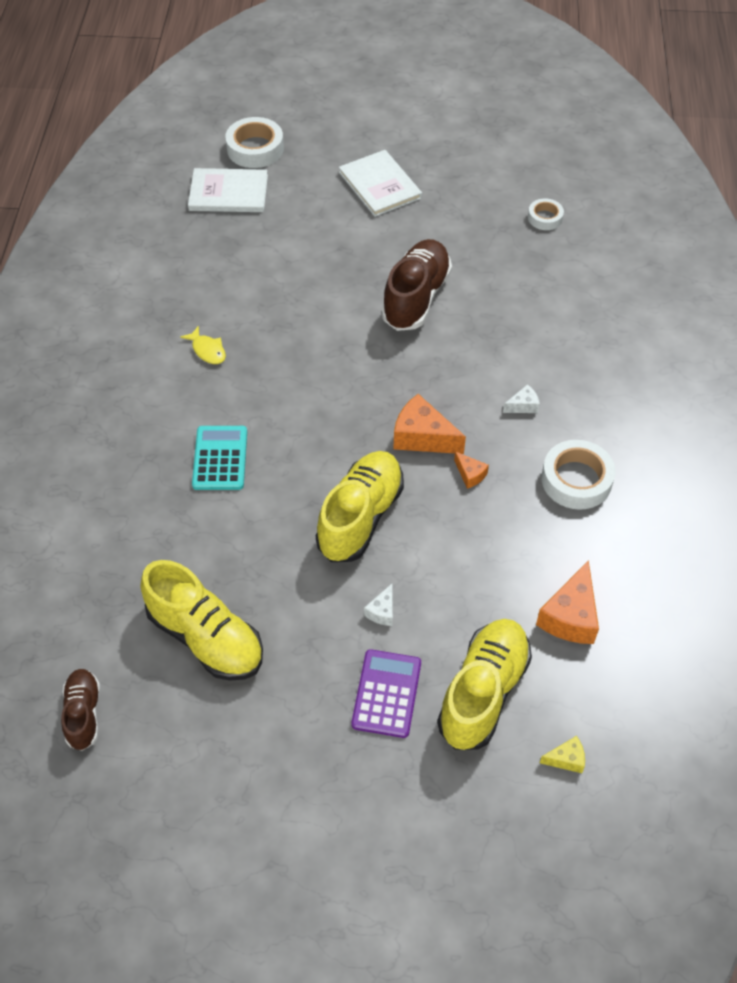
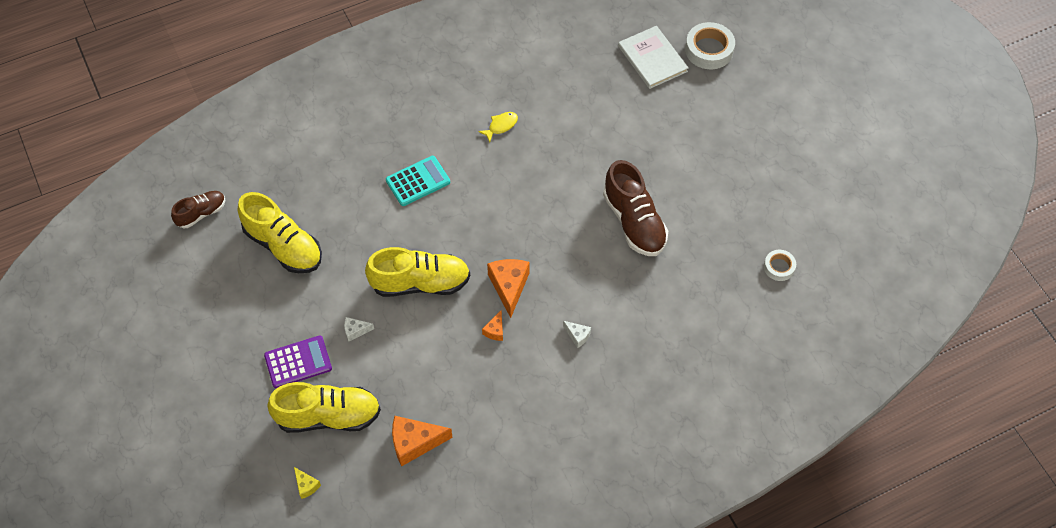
camera: 60 degrees right, 5 degrees up
(206, 637) = (283, 246): yellow shoe -> yellow shoe turned 60 degrees counterclockwise
(207, 350) = (501, 126): yellow fish -> yellow fish turned 150 degrees counterclockwise
(380, 185) = (731, 144): white book -> none
(416, 297) = (634, 222): brown shoe -> brown shoe turned 75 degrees clockwise
(576, 480) = (532, 398): white tape -> none

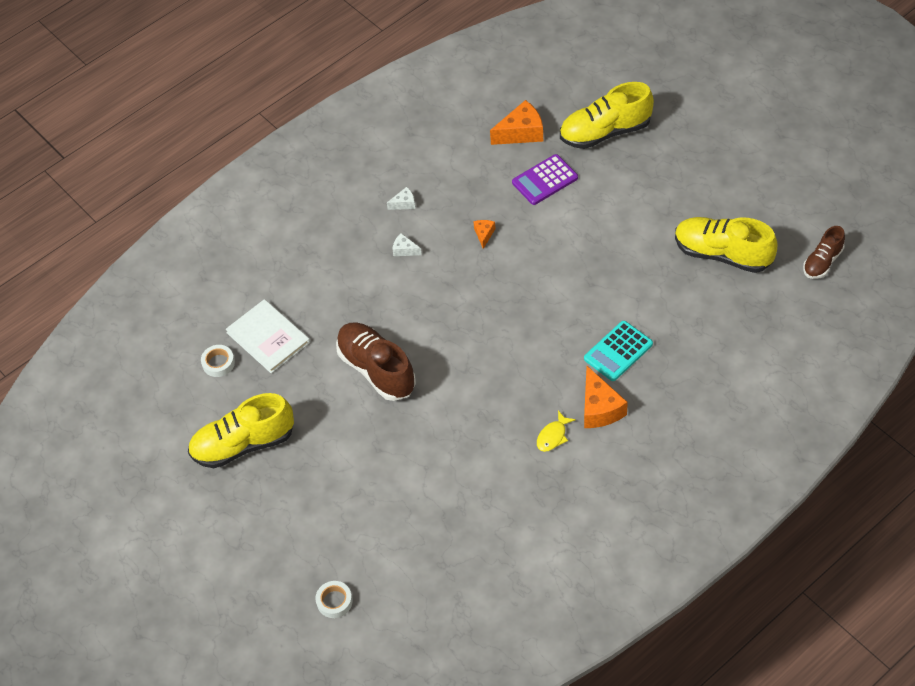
camera: 170 degrees right, 5 degrees down
(298, 362) = (654, 164): purple calculator -> purple calculator (545, 180)
(306, 485) = (598, 82): yellow cheese -> none
(355, 331) = (614, 201): white cheese -> white cheese (404, 203)
(420, 283) = (572, 256): yellow shoe -> yellow shoe (243, 444)
(509, 287) = (484, 275): orange cheese -> orange cheese (599, 408)
(652, 59) = (401, 570): white book -> white book (268, 337)
(709, 50) = (334, 601): white tape -> white tape, size x0.58

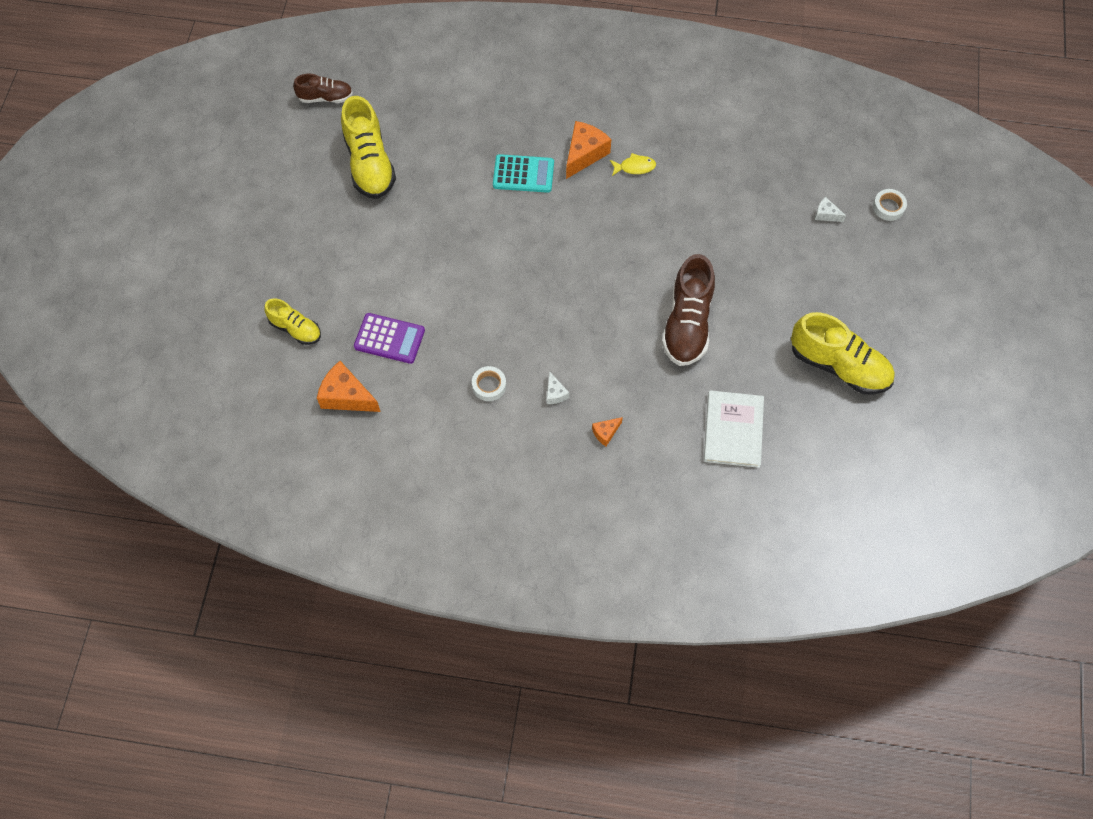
camera: 135 degrees left, 10 degrees up
(218, 363) = (791, 448): white tape -> white tape (489, 385)
(404, 203) = (505, 433): white cheese -> white cheese (826, 214)
(484, 234) = (487, 344): orange cheese -> orange cheese (605, 433)
(605, 132) = (295, 329): yellow shoe -> yellow shoe, size x0.57

